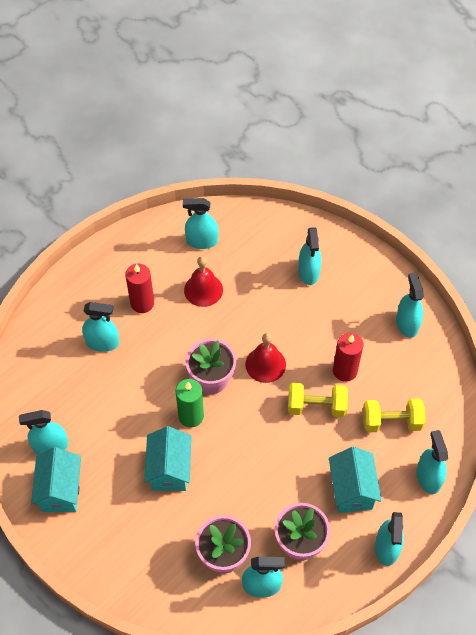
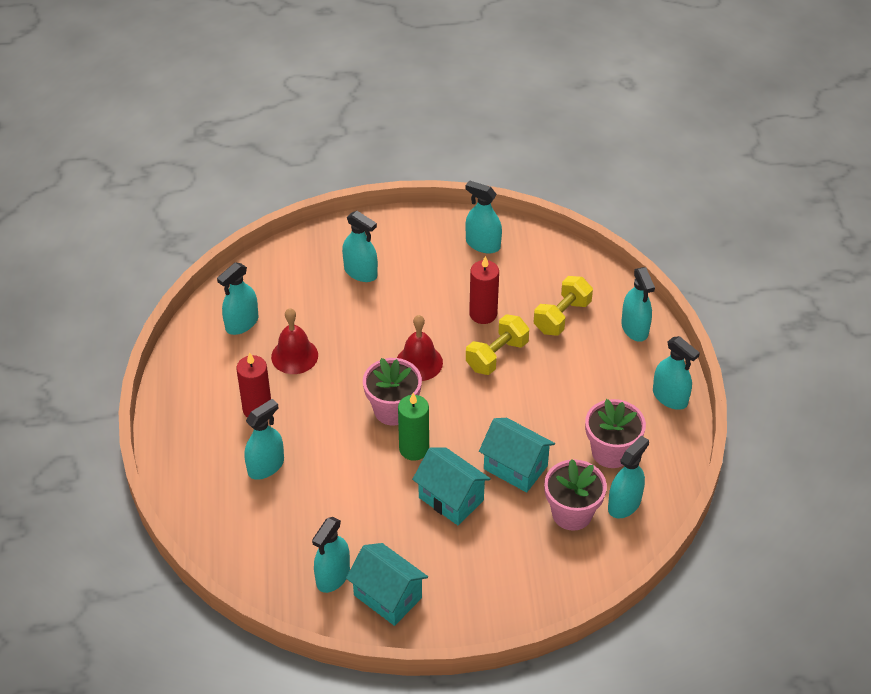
camera: 50 degrees left, 10 degrees down
(351, 490) = (597, 384): turquoise house -> turquoise house (515, 467)
(428, 477) = (634, 328): turquoise spray bottle -> turquoise spray bottle turned 135 degrees counterclockwise

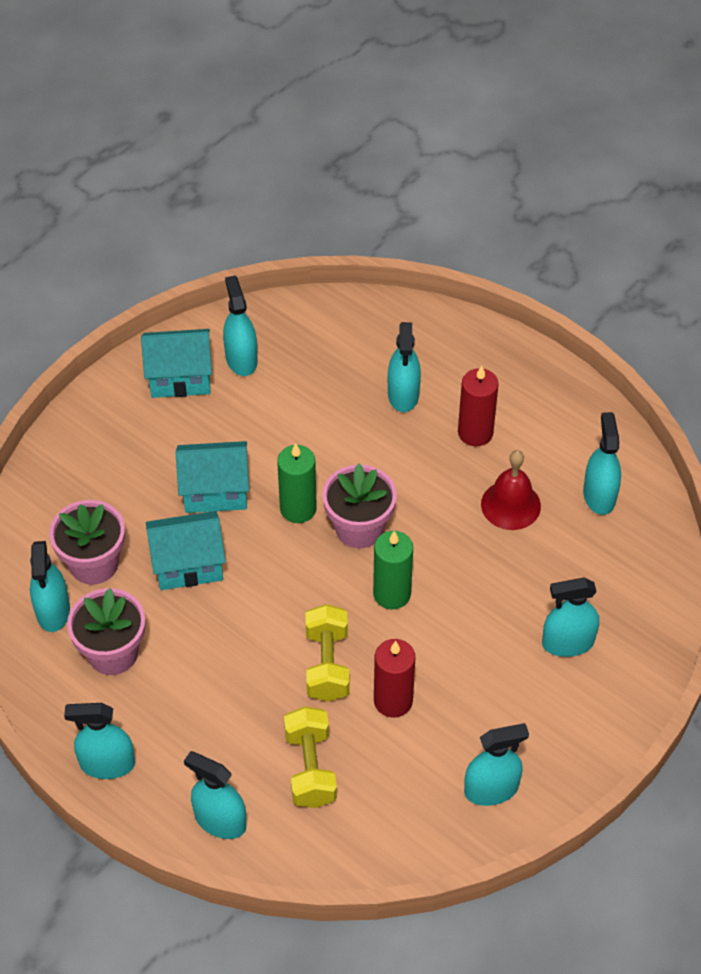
camera: 135 degrees right, 5 degrees up
(419, 362) = (392, 594): red bell -> green candle

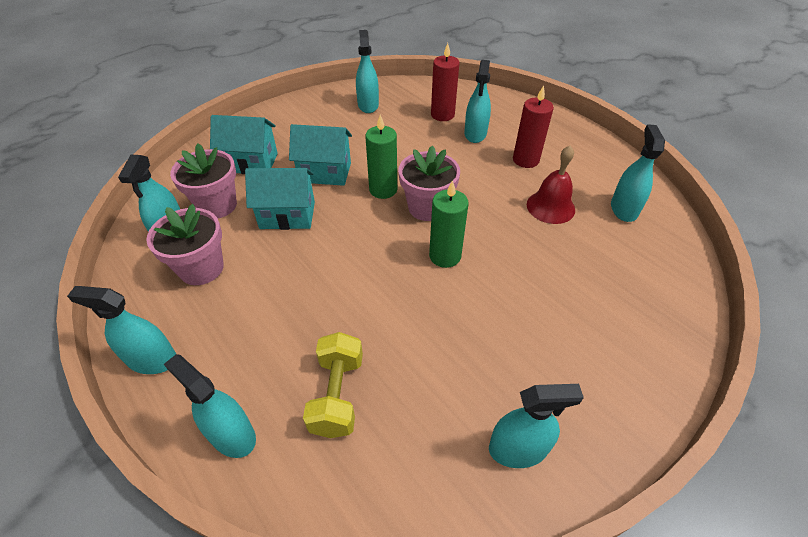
camera: 10 degrees right, 5 degrees down
(180, 378) = (324, 110): turquoise house -> turquoise house (251, 162)
(327, 664) = (377, 303): yellow dumbbell -> none
(393, 701) = (430, 343): red candle -> red candle (442, 115)
(568, 643) = (599, 316): turquoise spray bottle -> none

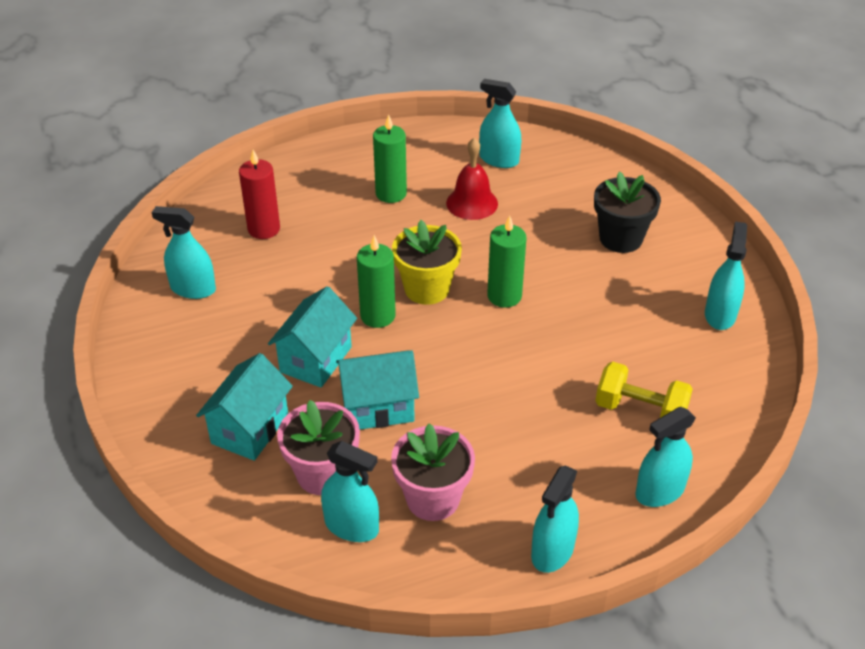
camera: 70 degrees left, 5 degrees down
(287, 215) = (378, 407): turquoise house -> turquoise house turned 60 degrees clockwise
(427, 207) = (427, 289): pink flower pot -> yellow flower pot
(475, 134) = (320, 214): turquoise spray bottle -> none
(525, 160) = (391, 193): red candle -> green candle
(581, 325) = (620, 238): none -> black flower pot

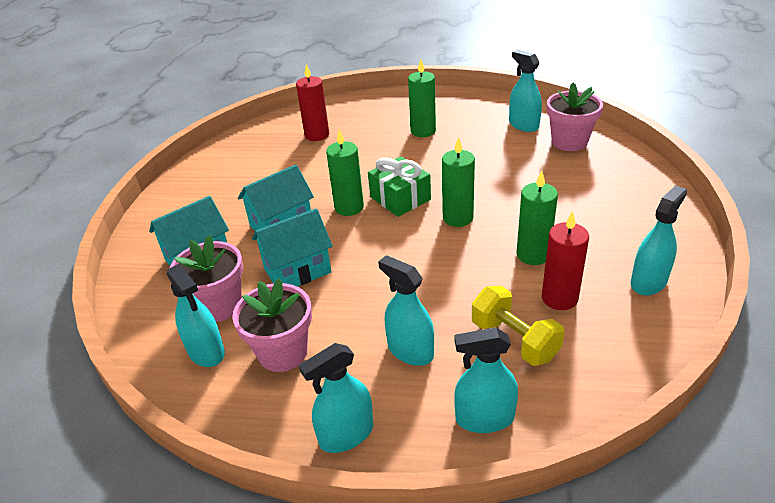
camera: 30 degrees right, 5 degrees down
(193, 289) = (241, 160): turquoise spray bottle -> turquoise spray bottle (410, 351)
(378, 407) = (297, 271): turquoise house -> turquoise house turned 45 degrees counterclockwise
(427, 289) = (400, 198): yellow flower pot -> green gift
(472, 203) = (480, 149): red bell -> none
(560, 171) = (569, 142): none -> pink flower pot
(603, 317) = (533, 255): none -> green candle
(620, 238) = (590, 199): black flower pot -> none
(654, 355) = (559, 298): none -> red candle

